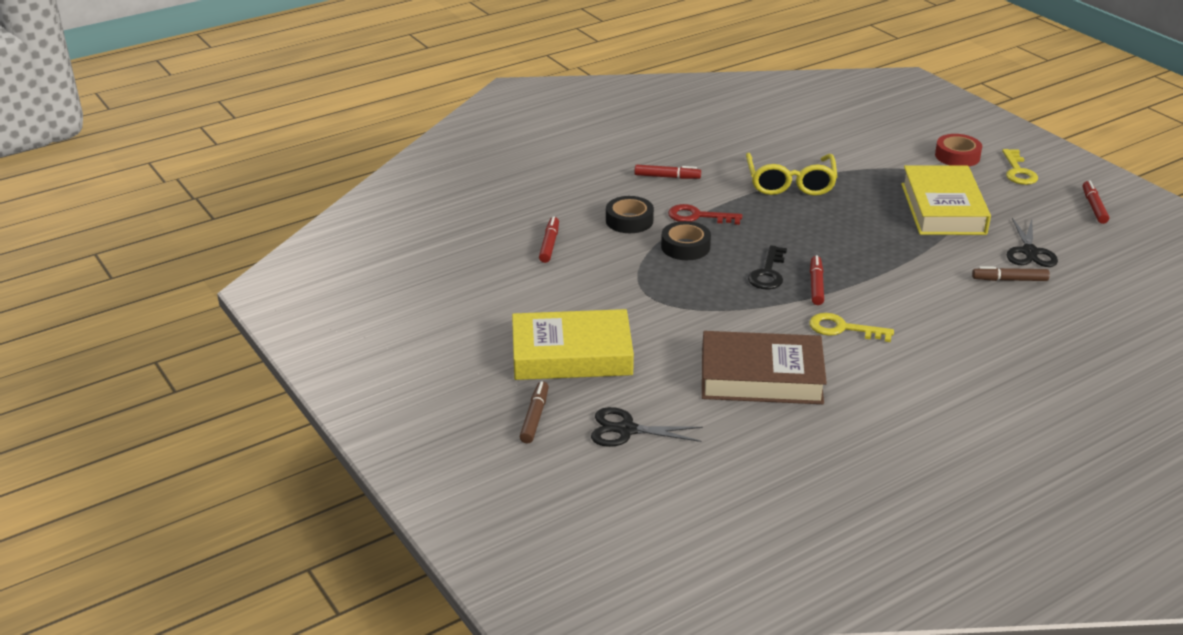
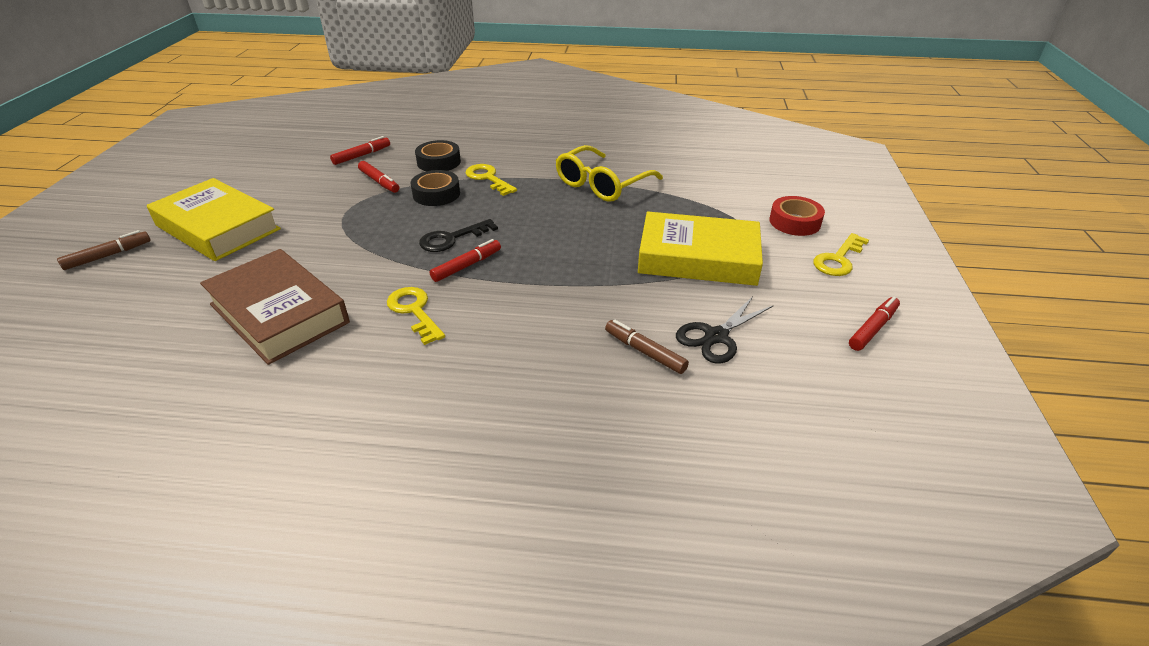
camera: 40 degrees right, 5 degrees up
(626, 430) = (124, 297): black scissors -> none
(667, 177) = (522, 146): red marker -> red marker (379, 182)
(698, 216) = (488, 178): red key -> yellow key
(943, 209) = (698, 258): yellow book -> yellow book turned 60 degrees clockwise

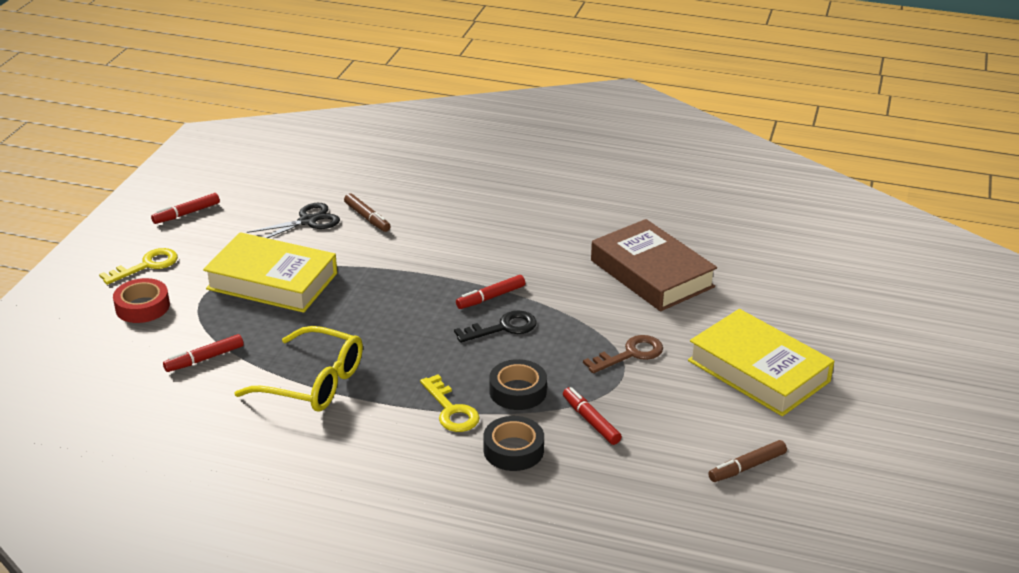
camera: 170 degrees left, 5 degrees down
(108, 256) = (850, 348): brown marker -> brown marker (747, 467)
(333, 229) = (630, 354): none -> brown key
(362, 155) = (624, 478): red marker -> red marker (204, 359)
(414, 311) = (538, 263): yellow key -> none
(602, 184) = (313, 382): yellow glasses -> yellow glasses turned 60 degrees clockwise

